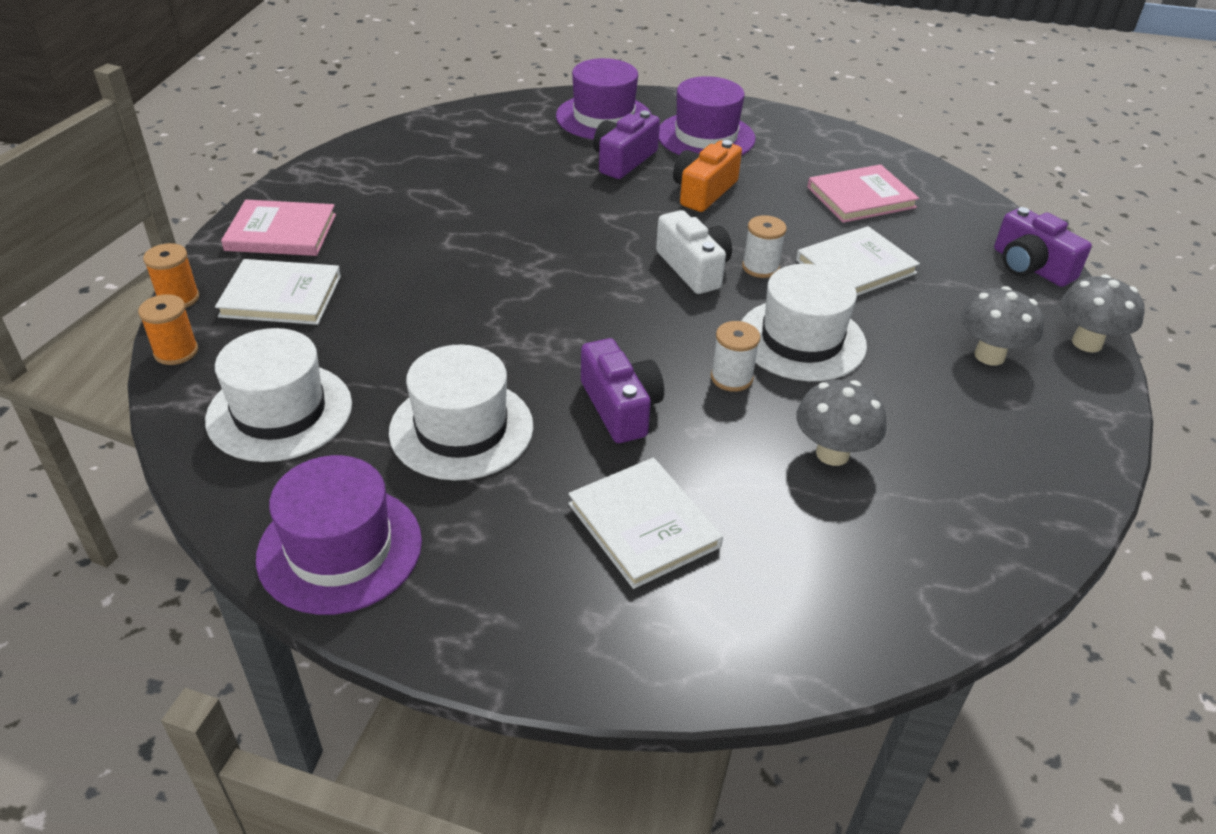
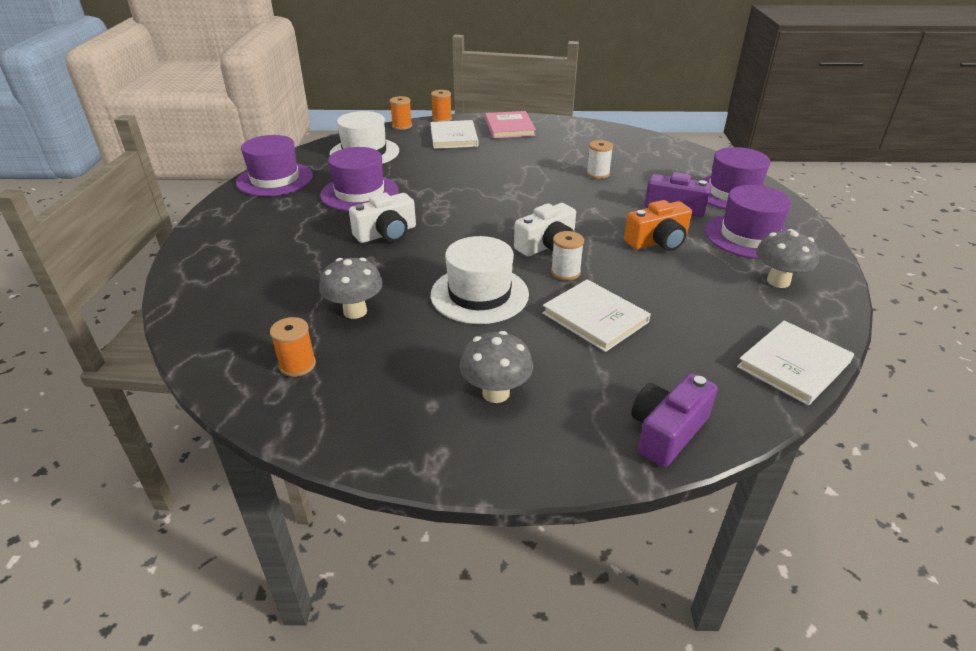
camera: 80 degrees right, 5 degrees down
(461, 429) = (359, 193): white hat -> purple hat
(620, 407) = (386, 233): purple camera -> white camera
(643, 525) = (288, 249): white book -> white book (793, 365)
(703, 191) = (658, 241): orange camera -> orange camera turned 135 degrees clockwise
(731, 378) = (425, 268): white spool -> white spool (597, 174)
(861, 197) = (716, 319): pink book -> none
(952, 513) = (297, 365): none -> orange spool
(1087, 343) = (543, 465): grey mushroom -> grey mushroom (778, 281)

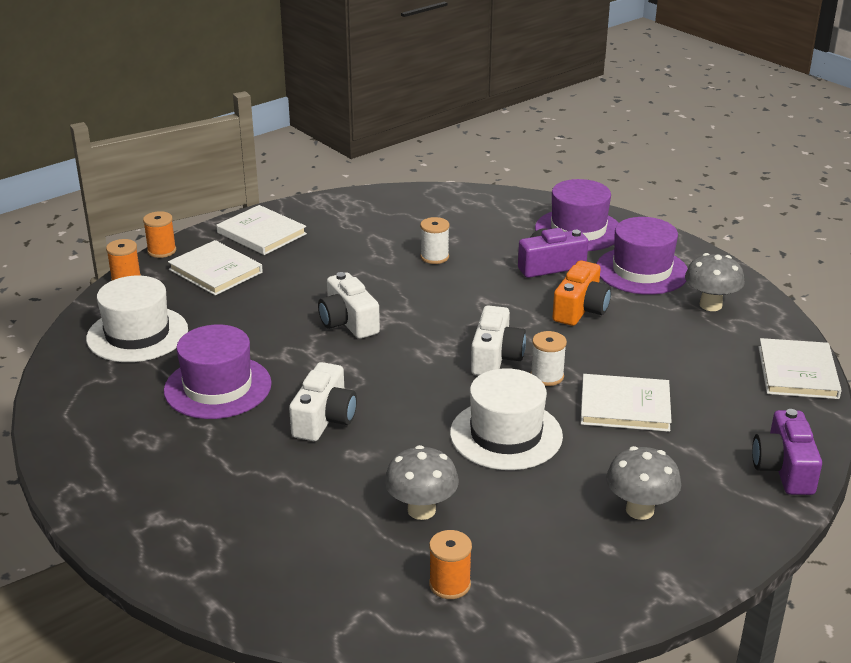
camera: 40 degrees left, 5 degrees down
(275, 179) = (81, 417): purple hat -> none
(485, 189) = (348, 322): none -> white camera
(509, 127) = (261, 233): pink book -> white book

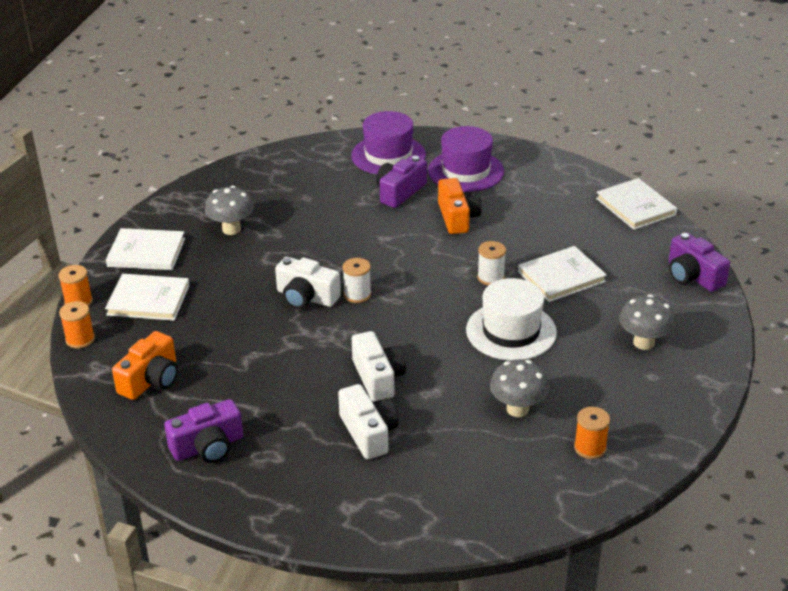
camera: 35 degrees left, 5 degrees up
(111, 408) = (208, 447): none -> purple camera
(137, 334) = (151, 380): white hat -> orange camera
(218, 387) = (270, 391): purple hat -> none
(434, 257) = (309, 218): white spool -> white spool (357, 295)
(495, 357) = (441, 278): white camera -> white camera (368, 433)
(710, 305) = (536, 179): grey mushroom -> grey mushroom (231, 229)

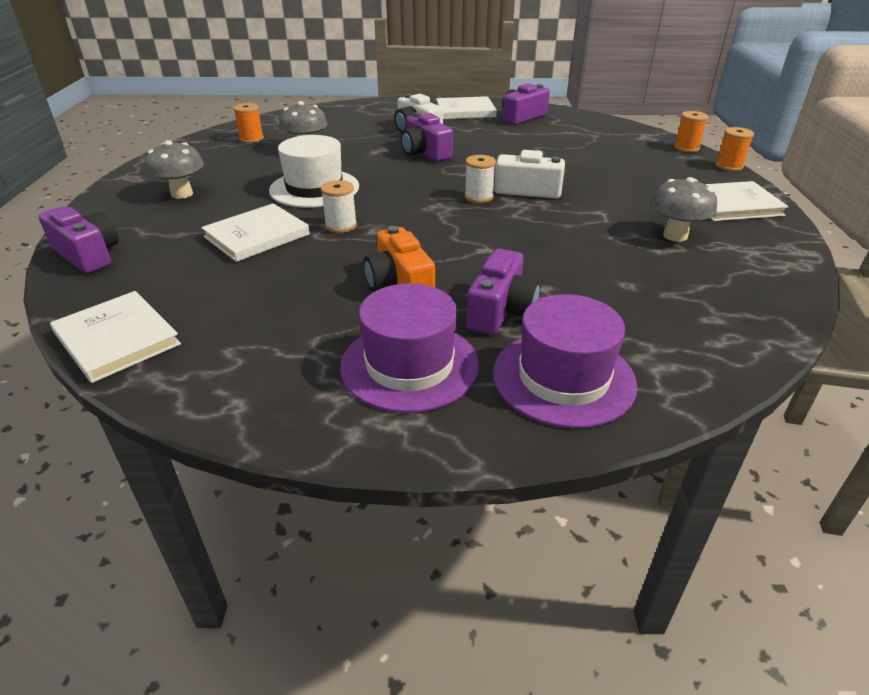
camera: 165 degrees right, 0 degrees up
(148, 300) = (671, 173): white book -> white book (465, 111)
(151, 380) = (599, 136): orange camera -> none
(378, 378) = (425, 153): white camera -> purple camera

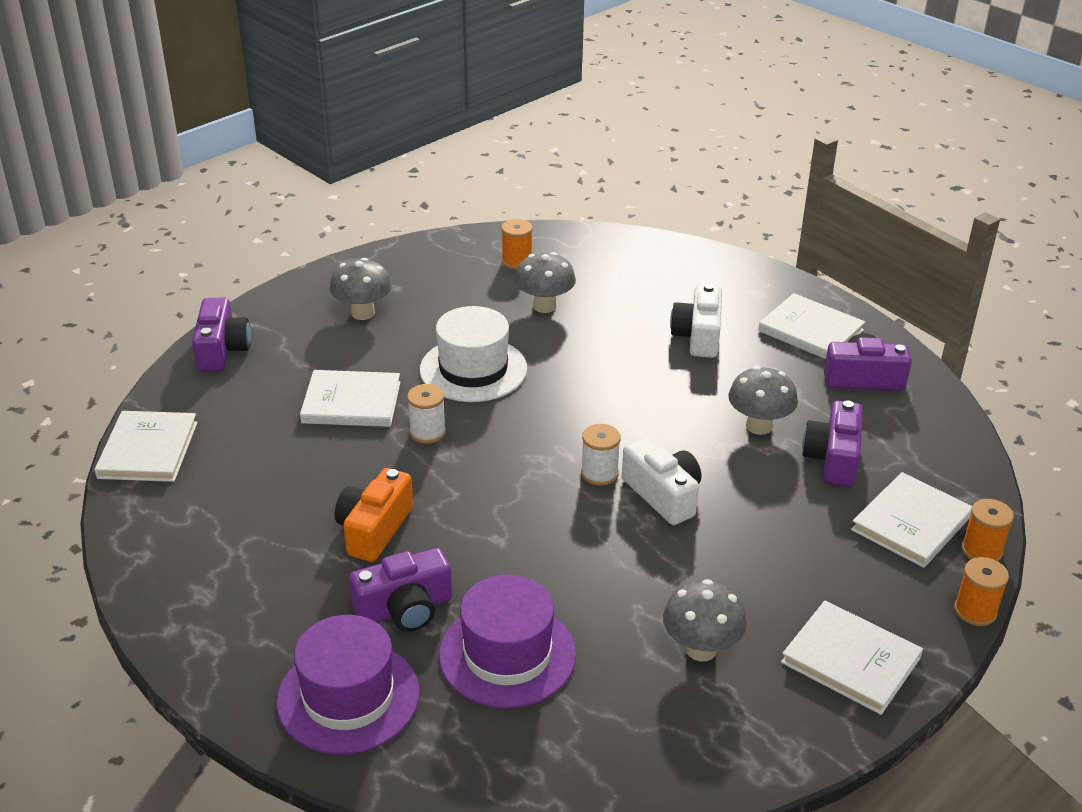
camera: 45 degrees right, 0 degrees up
(409, 365) = (273, 605): purple hat -> purple hat (507, 654)
(425, 153) = (650, 377): purple camera -> purple camera (833, 459)
(514, 148) = (759, 426): none -> grey mushroom
(645, 151) = (911, 523): none -> white book

